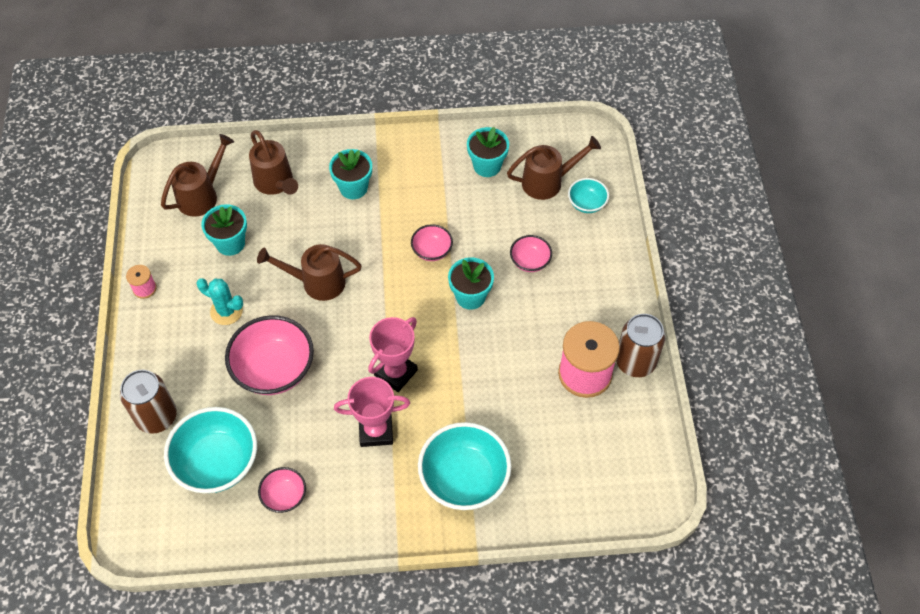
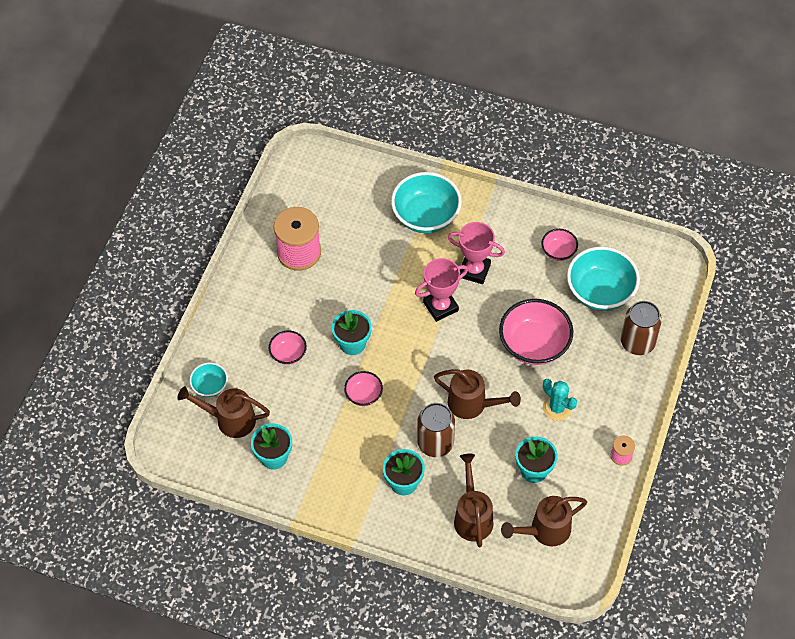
camera: 155 degrees left, 0 degrees up
(635, 362) = (256, 246): brown can -> brown can (435, 443)

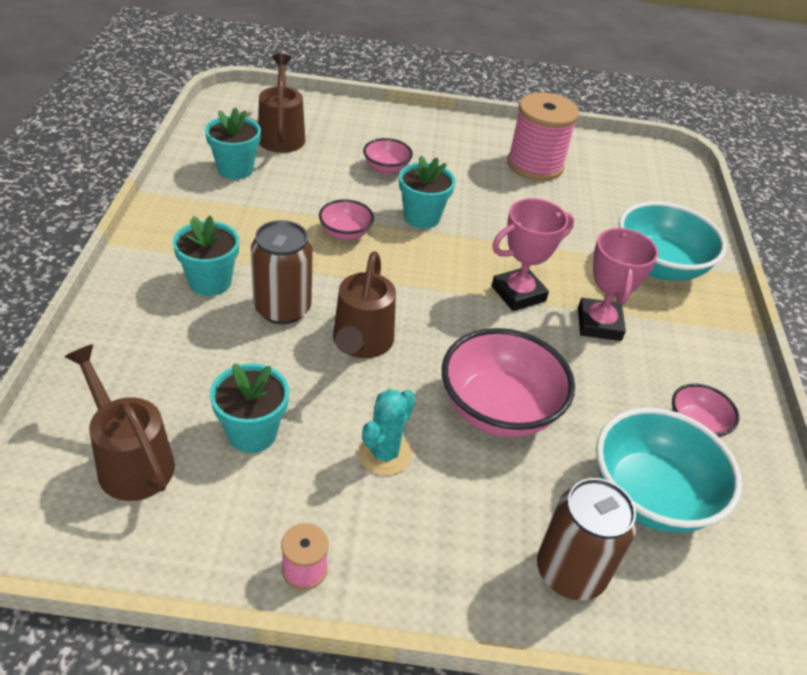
camera: 70 degrees right, 15 degrees down
(210, 386) = (323, 119): turquoise bowl -> none
(440, 306) = (518, 294): pink trophy -> pink trophy turned 75 degrees counterclockwise
(472, 516) = (157, 361): brown watering can -> none

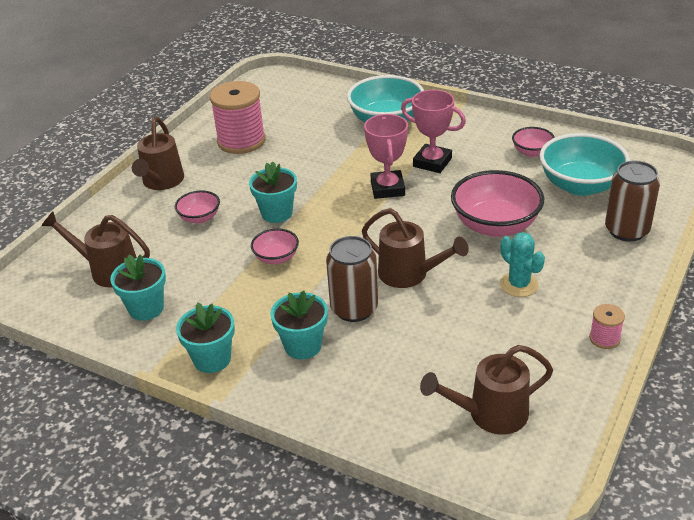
camera: 60 degrees left, 5 degrees down
(252, 433) = (481, 345): turquoise flower pot -> turquoise flower pot (212, 359)
(430, 132) = (161, 182): none -> brown watering can

